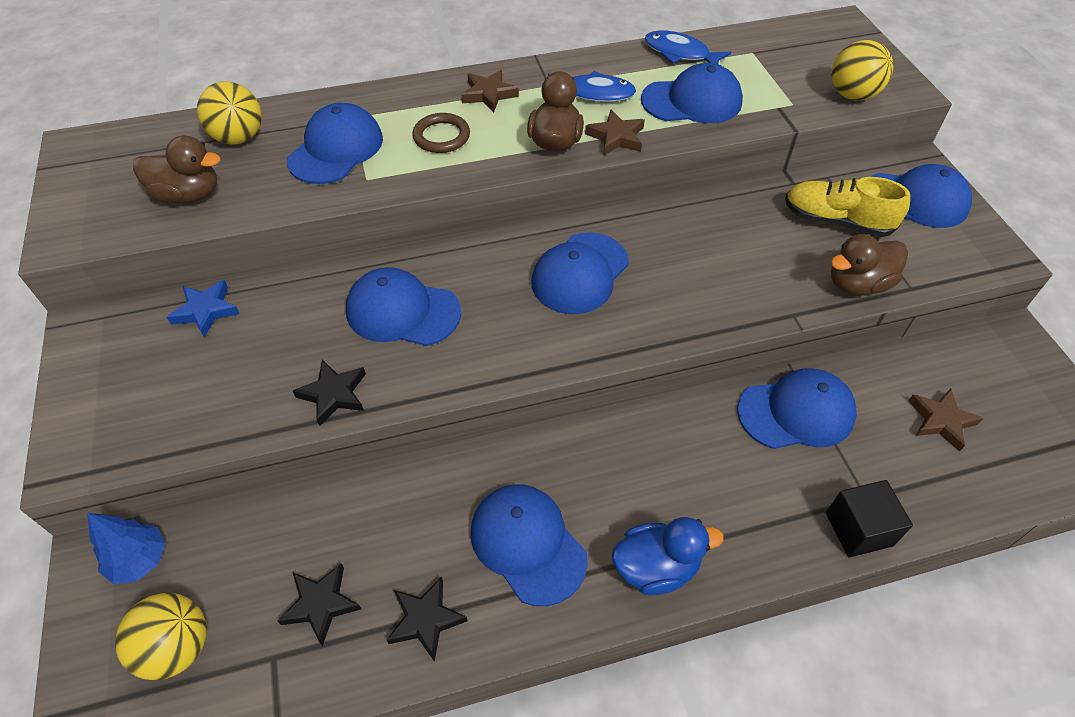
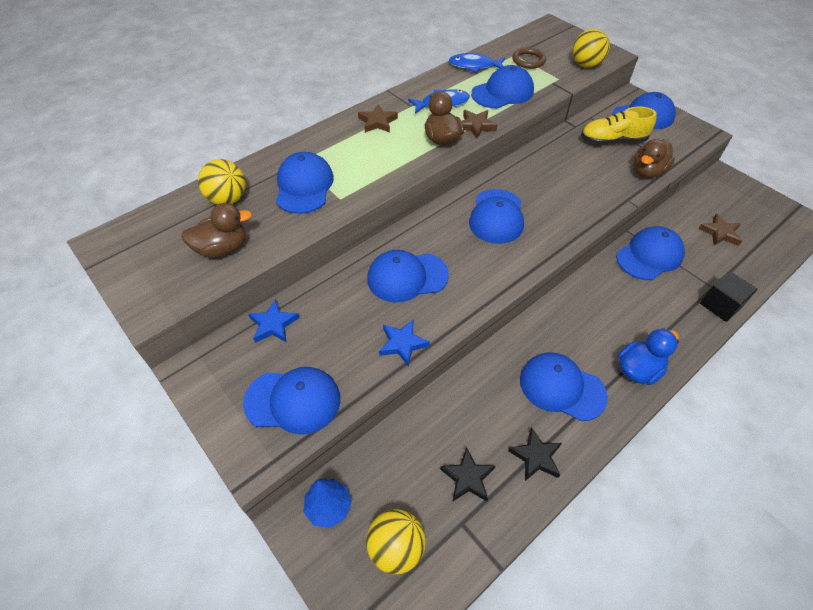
camera: 25 degrees left, 0 degrees up
(160, 411) = (293, 401): none -> blue cap
(334, 394) = (402, 344): black star -> blue star
(441, 136) = (368, 157): brown ring -> brown ring (528, 60)

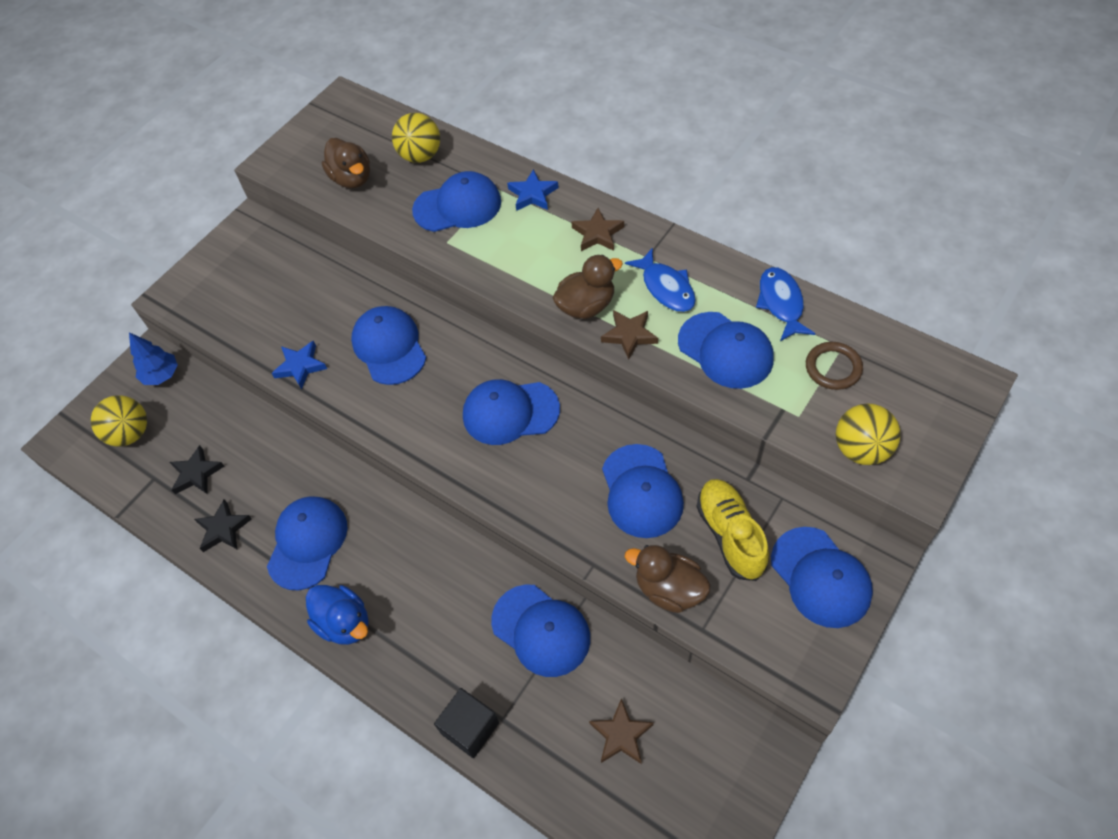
camera: 80 degrees right, 5 degrees up
(273, 324) = (306, 260): blue star -> blue star (533, 194)
(293, 401) = (226, 303): blue cap -> blue cap (641, 491)

